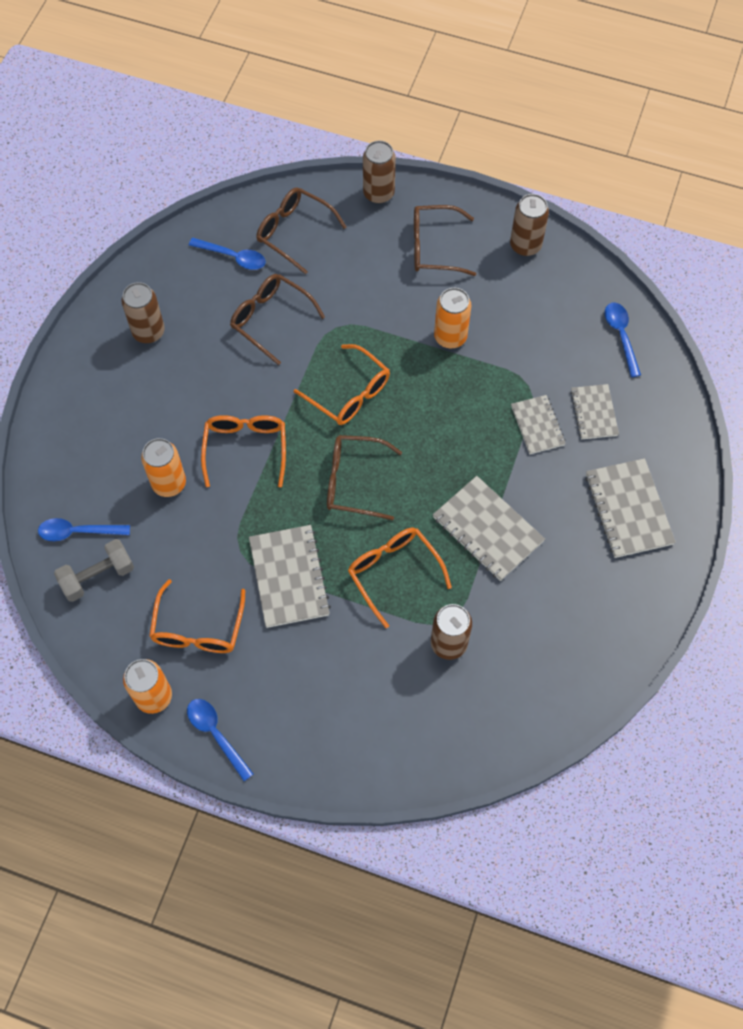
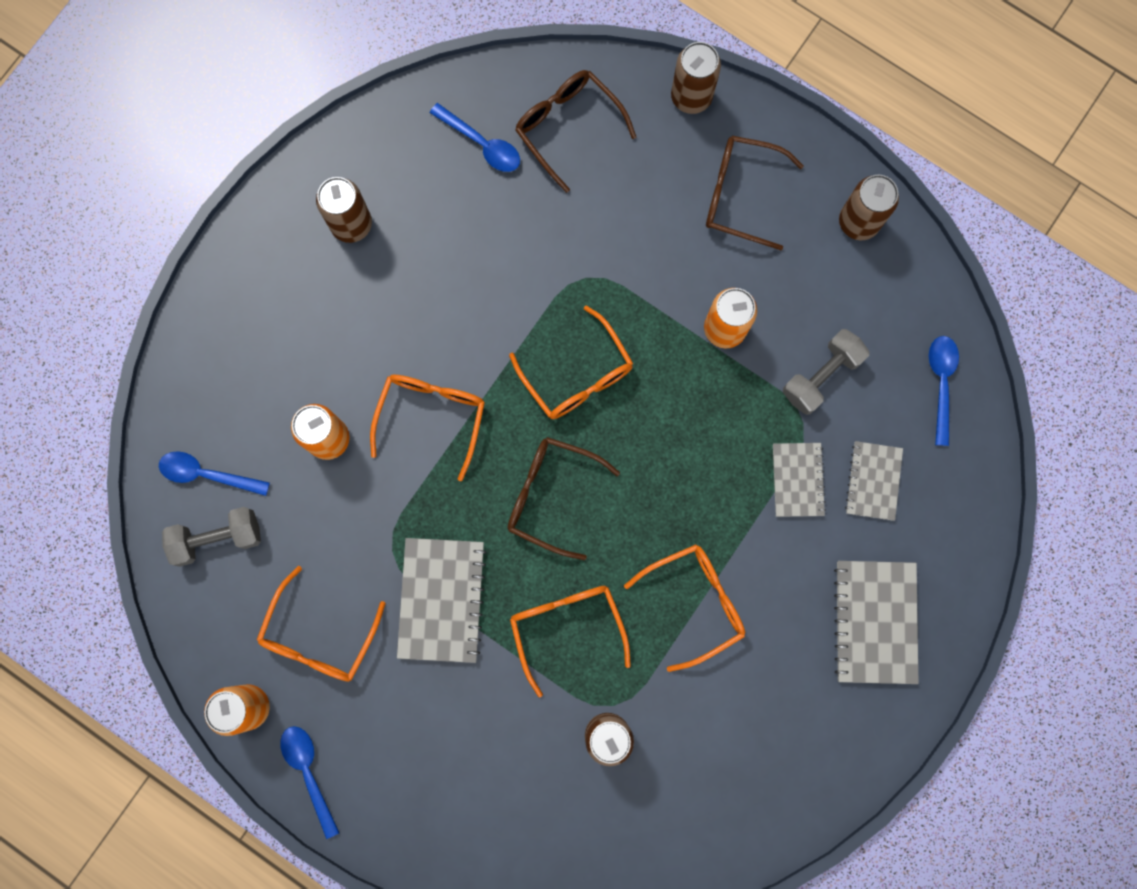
camera: 15 degrees right, 15 degrees up
(270, 319) = (506, 245): brown glasses -> none
(487, 529) = (695, 602): grey notebook -> orange glasses
(532, 351) = (821, 376): none -> grey dumbbell

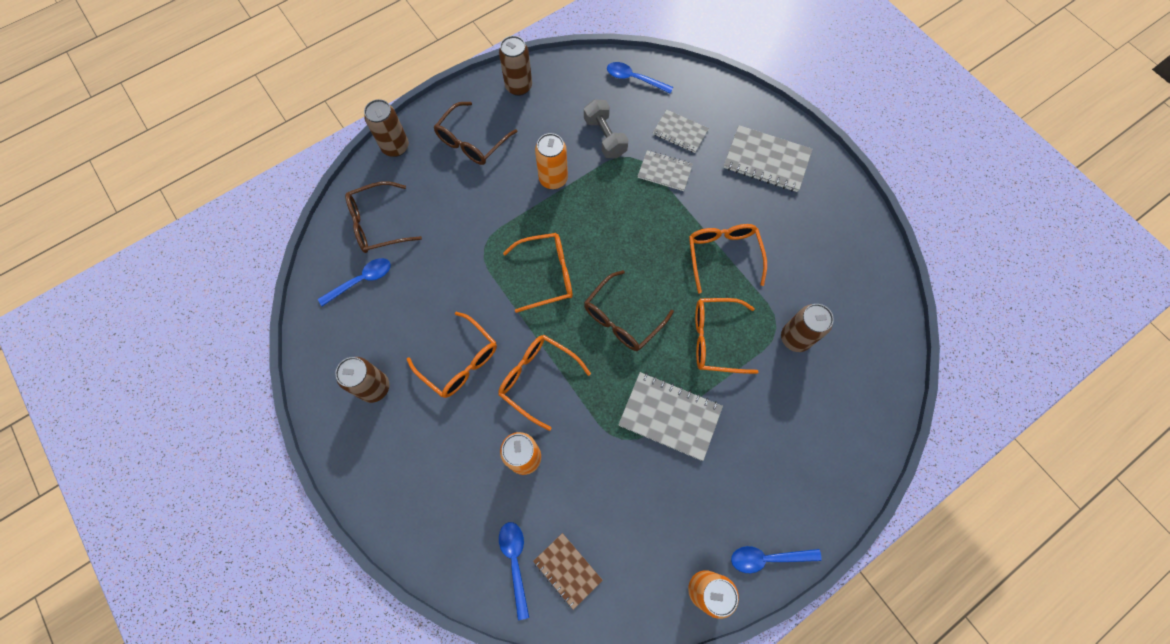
camera: 70 degrees left, 10 degrees down
(207, 474) = (515, 562): blue spoon -> blue spoon turned 135 degrees clockwise
(217, 538) = (567, 570): grey dumbbell -> brown notebook
(319, 636) = (668, 515): orange glasses -> orange glasses (460, 362)

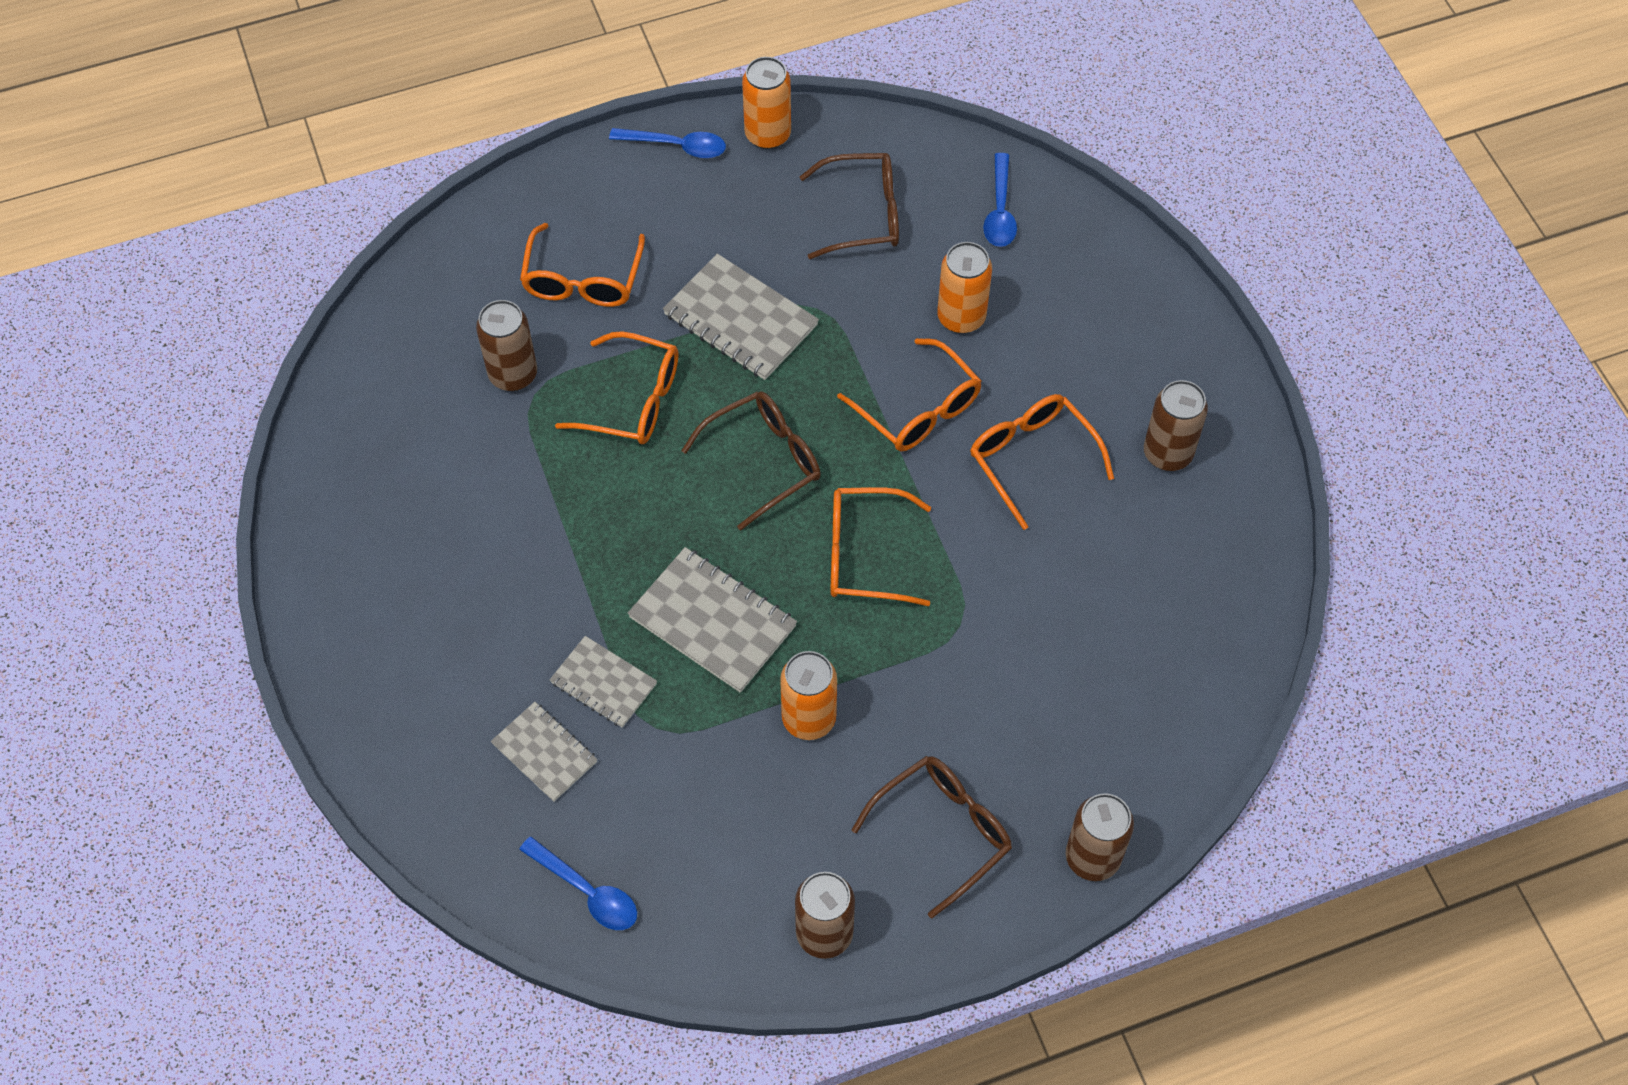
camera: 165 degrees left, 10 degrees down
(361, 280) = (1176, 618): blue spoon -> none
(377, 224) = (1141, 711): brown glasses -> brown glasses (863, 215)
(567, 570) = (934, 188): brown notebook -> none
(605, 137) = (688, 778): grey dumbbell -> none
(723, 255) = (565, 518): orange glasses -> orange glasses (582, 280)
(766, 160) = (414, 659): grey notebook -> grey notebook (712, 622)

